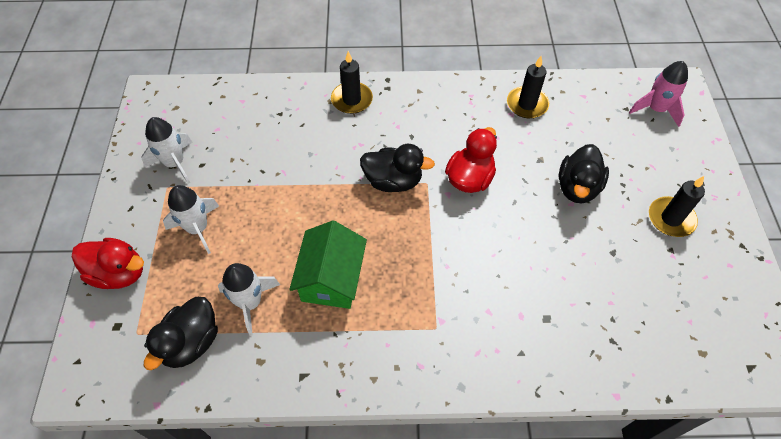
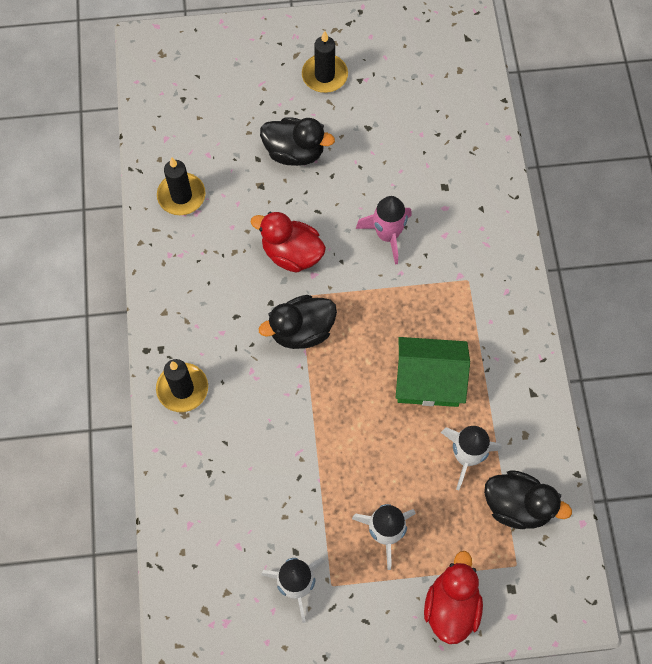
camera: 95 degrees left, 10 degrees up
(393, 181) = (301, 331): black duck -> black duck turned 120 degrees counterclockwise
(656, 109) = (183, 71): pink rocket -> pink rocket (387, 235)

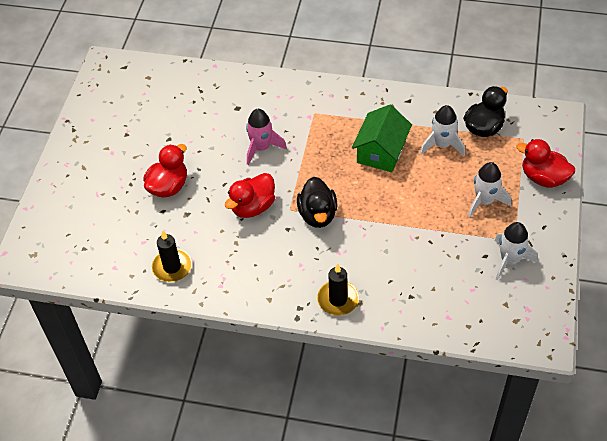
camera: 70 degrees left, 15 degrees down
(294, 152) = (168, 186): black duck -> red duck
(324, 75) = (111, 154): black candle -> none

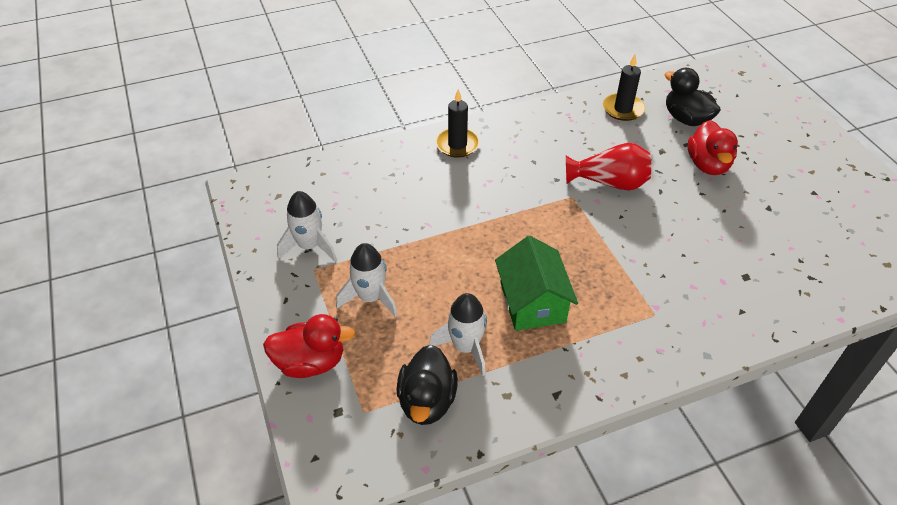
camera: 145 degrees right, 5 degrees down
(253, 207) = (609, 182): red duck -> red vase
(261, 148) = (666, 243): pink rocket -> none
(317, 215) = (540, 203): black duck -> black duck (686, 119)

